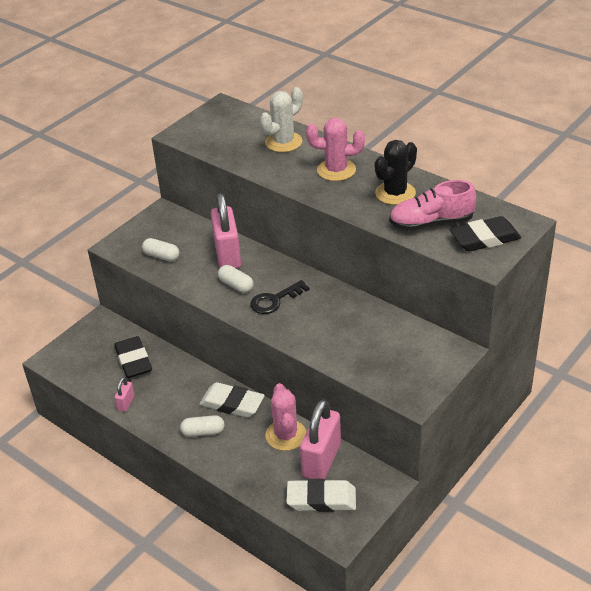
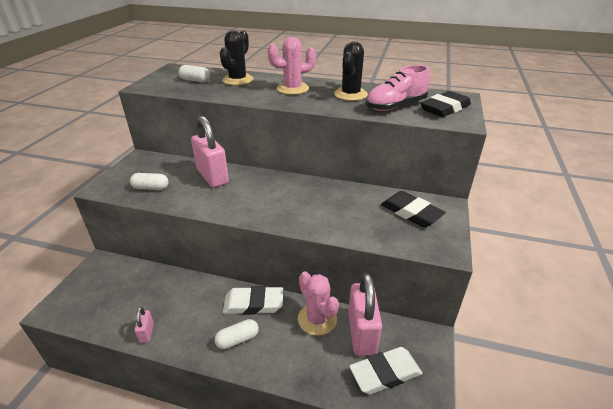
camera: 25 degrees left, 5 degrees down
(133, 360) = (142, 289): black eraser -> black eraser (411, 212)
(236, 285) = (231, 196): white capsule -> white capsule (195, 80)
(275, 300) = (272, 200): black key -> none
(283, 142) = (238, 80): white cactus -> black cactus

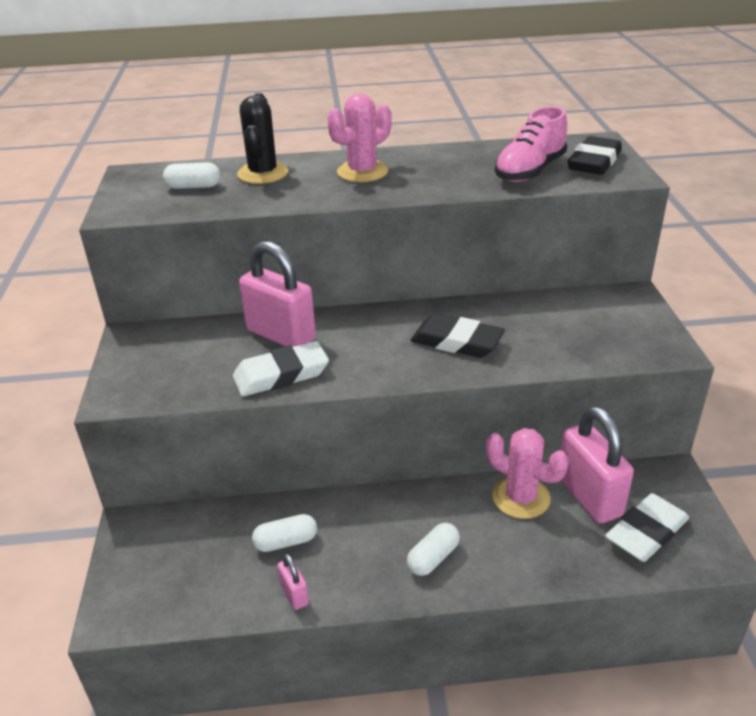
camera: 20 degrees left, 0 degrees up
(151, 188) = (197, 376): white capsule -> white capsule (286, 542)
(253, 303) = (421, 506): white eraser -> white eraser (281, 374)
(350, 94) = (454, 165): black cactus -> none
(411, 212) = (596, 315): black eraser -> black eraser (457, 341)

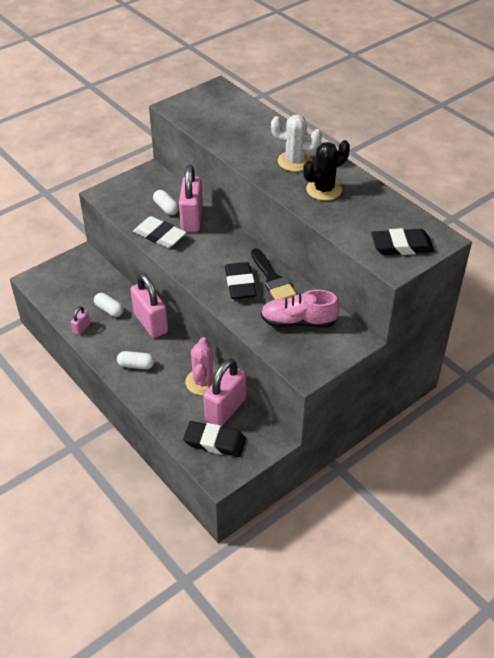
camera: 55 degrees right, 10 degrees up
(193, 187) = (221, 114): white capsule -> white capsule (166, 208)
(263, 173) = (258, 129): black cactus -> black cactus (324, 189)
(358, 505) = (150, 323): none -> pink padlock
(362, 172) = (294, 161): pink cactus -> white cactus
(471, 314) = (272, 279): none -> black brush
(530, 171) = (359, 224): pink shoe -> pink shoe (298, 322)
(646, 532) = (214, 442): white eraser -> black eraser

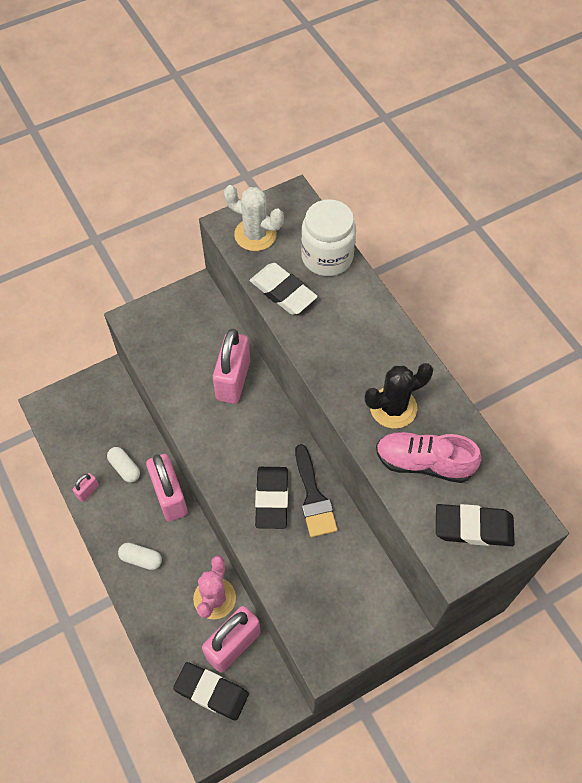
camera: 10 degrees right, 15 degrees up
(160, 235) = (189, 402): white eraser -> white eraser (283, 292)
(166, 208) = (205, 356): white capsule -> none
(252, 116) = (327, 257): none -> white jar
(294, 161) = (365, 350): white cactus -> white cactus (255, 235)
(298, 322) = (331, 575): pink shoe -> pink shoe (424, 463)

